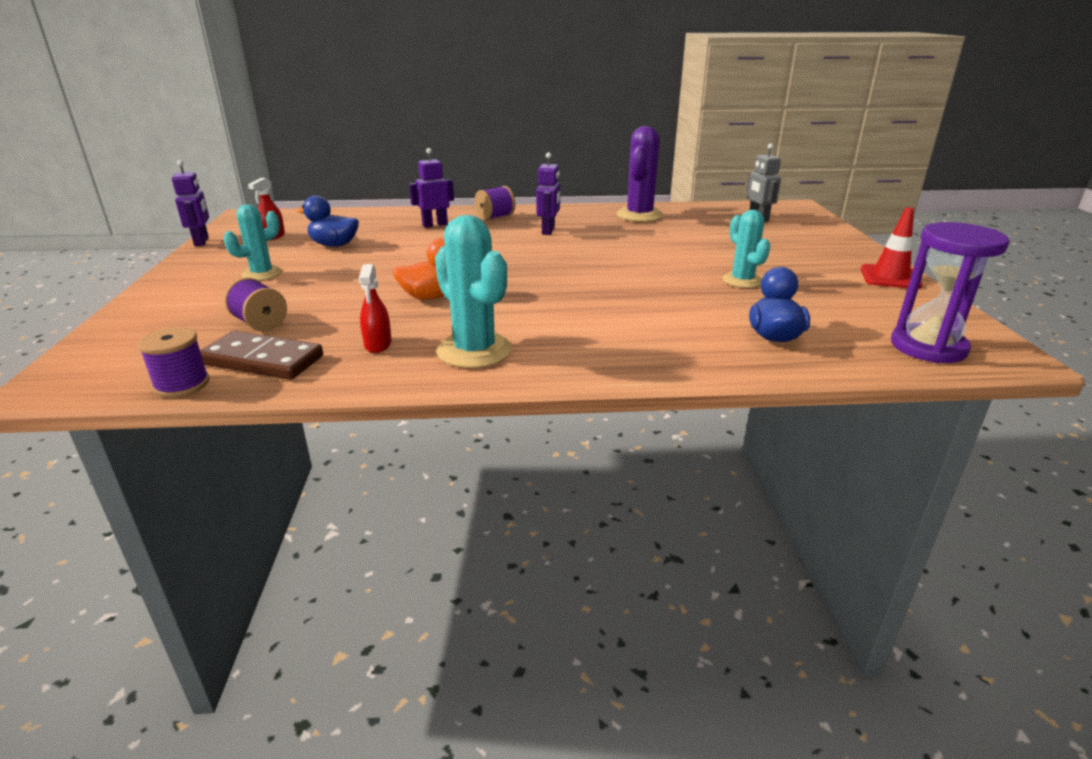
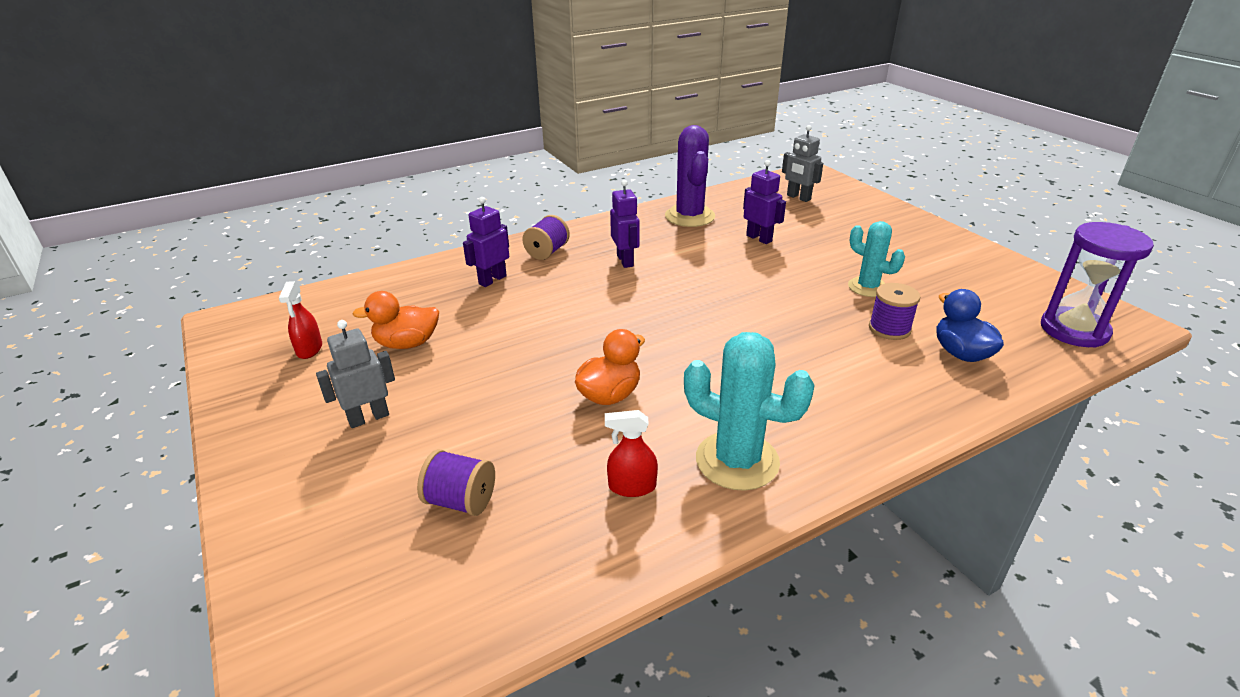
camera: 25 degrees left, 5 degrees up
(182, 384) = (478, 635): purple spool -> purple spool (889, 329)
(202, 242) = (218, 384): purple robot -> purple robot (759, 238)
(262, 274) = (368, 418): turquoise cactus -> grey robot
(262, 360) = (530, 559): brown domino -> none
(334, 245) = (407, 343): blue duck -> orange duck
(378, 344) = (632, 486): red spray bottle -> red spray bottle turned 120 degrees clockwise
(890, 277) = (971, 252): red traffic cone -> none

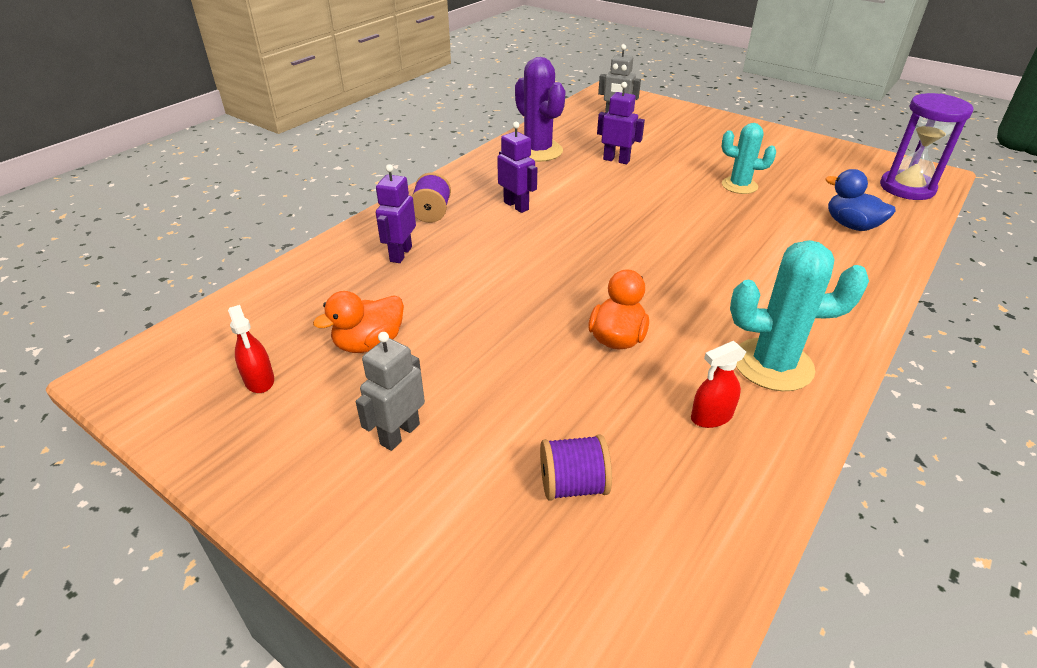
camera: 25 degrees left, 5 degrees up
(889, 329) = (785, 217): purple spool -> none

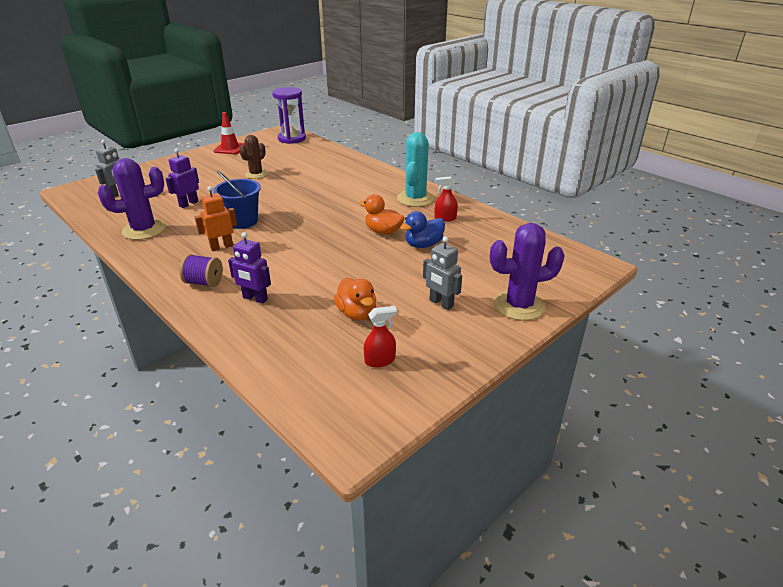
camera: 80 degrees left, 5 degrees down
(398, 554) = (519, 305): none -> purple cactus
(516, 206) = (221, 247): purple robot -> orange robot
(573, 485) = (481, 256): purple spool -> none
(589, 205) = (242, 221): none -> blue bucket
(711, 416) = (445, 218): red spray bottle -> red spray bottle turned 105 degrees clockwise
(739, 186) = (256, 174): turquoise cactus -> brown cactus
(810, 148) = (230, 148): none -> red traffic cone
(851, 225) = (317, 158): blue duck -> blue duck (423, 245)

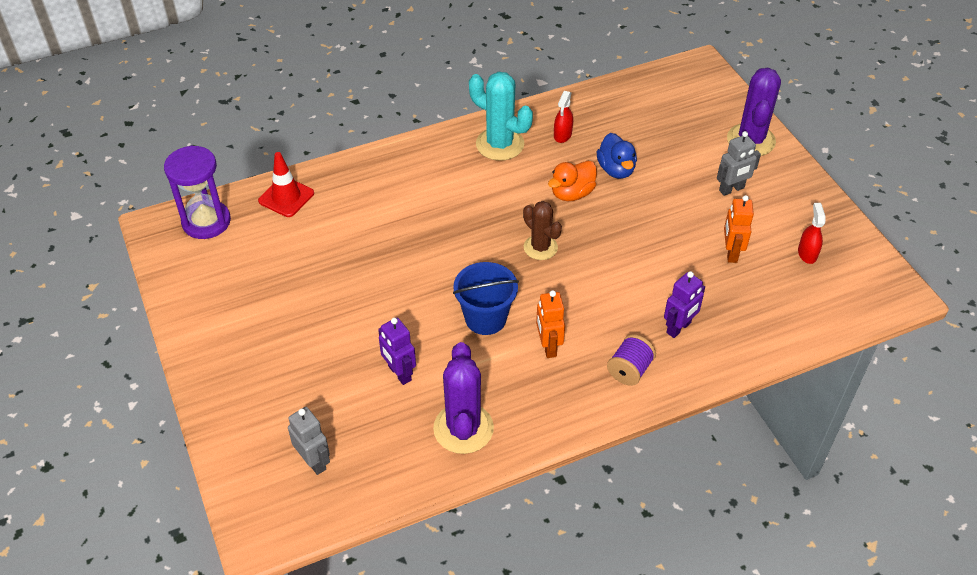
camera: 70 degrees left, 15 degrees up
(230, 148) = (199, 304): red traffic cone -> red traffic cone (286, 197)
(256, 174) = (332, 285): brown cactus -> brown cactus (540, 247)
(357, 313) = (731, 253): orange duck -> orange robot

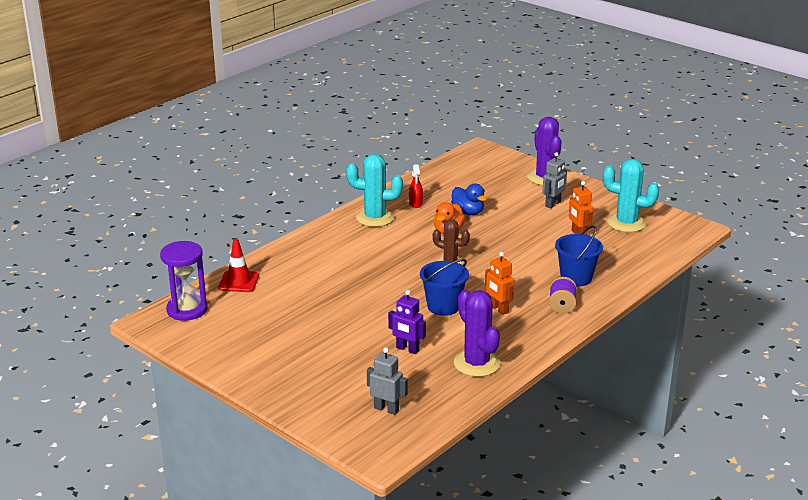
camera: 25 degrees left, 20 degrees down
(679, 328) = (576, 278): purple robot -> blue bucket
(807, 253) = (626, 223): red spray bottle -> turquoise cactus

